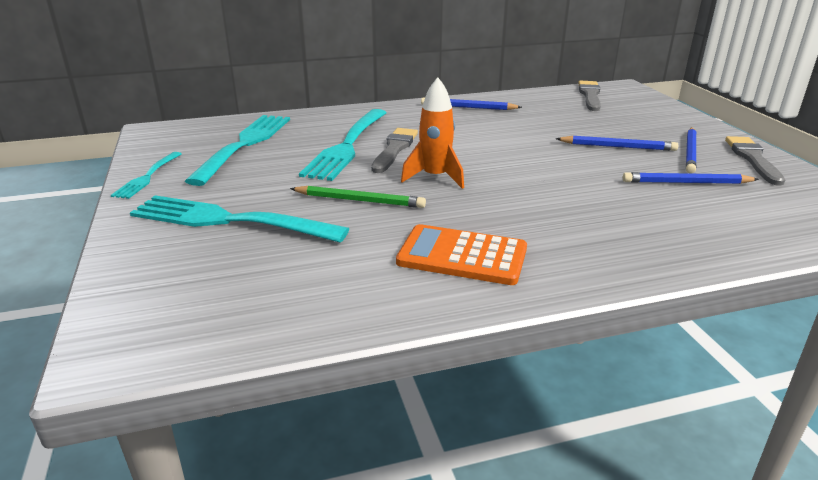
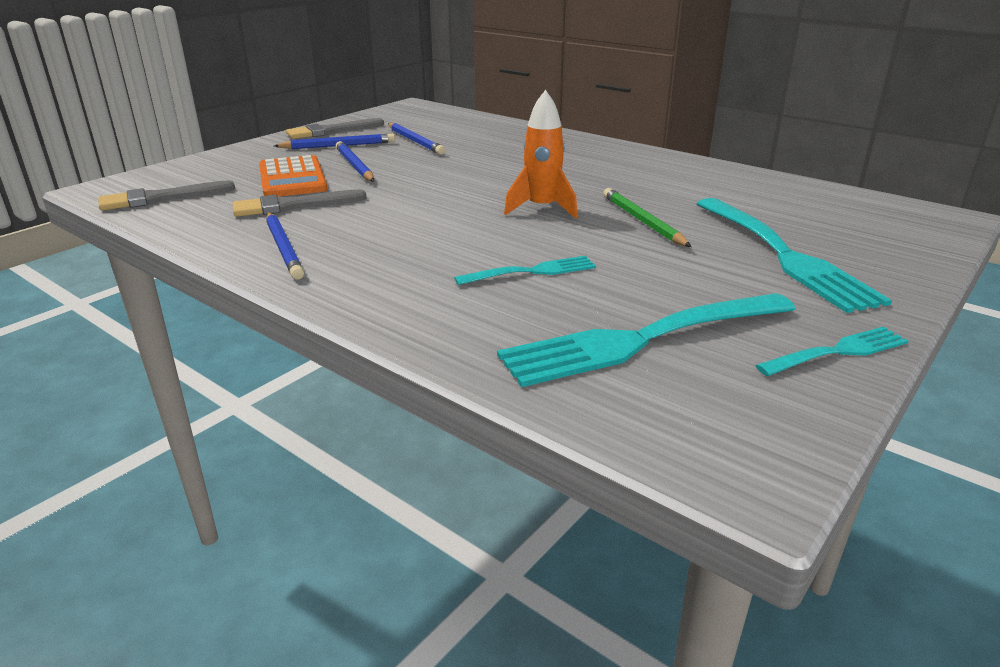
camera: 125 degrees left, 0 degrees up
(347, 145) = (530, 272): turquoise fork -> turquoise fork, size x0.53
(394, 149) = (501, 244): grey brush -> grey brush (293, 206)
(462, 256) = (649, 172): orange calculator -> orange calculator (292, 178)

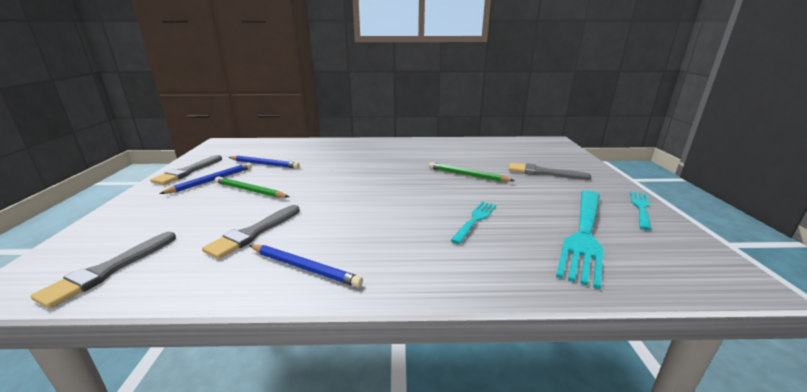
camera: 40 degrees left, 5 degrees down
(292, 178) = (215, 213): orange calculator -> none
(354, 165) = (250, 190): blue pencil -> green pencil
(542, 208) = (412, 183): orange rocket -> none
(782, 254) = (543, 173): turquoise fork -> grey brush

